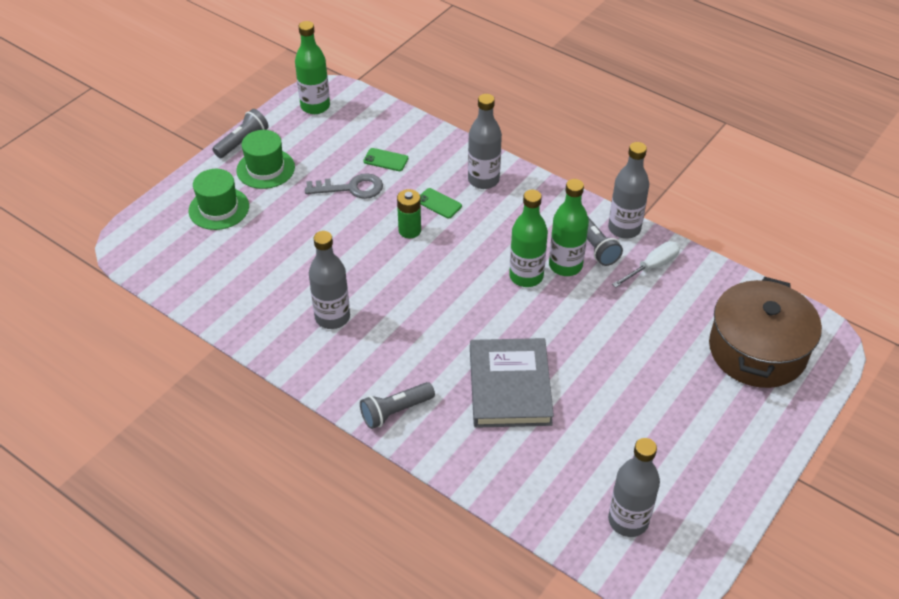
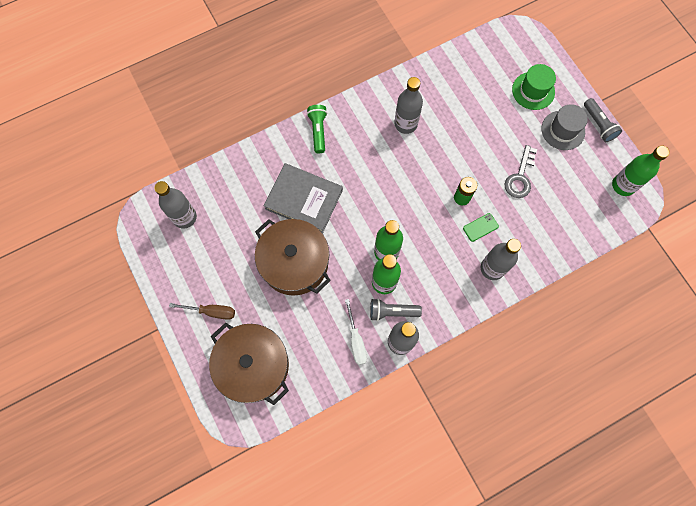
camera: 115 degrees right, 25 degrees up
(265, 169) = (563, 130): green hat -> grey hat
(386, 160) = (541, 211): green phone -> none
(395, 411) = (318, 131): grey flashlight -> green flashlight
(603, 361) = (294, 263): none -> brown pot
(730, 424) = (211, 311): none -> brown screwdriver

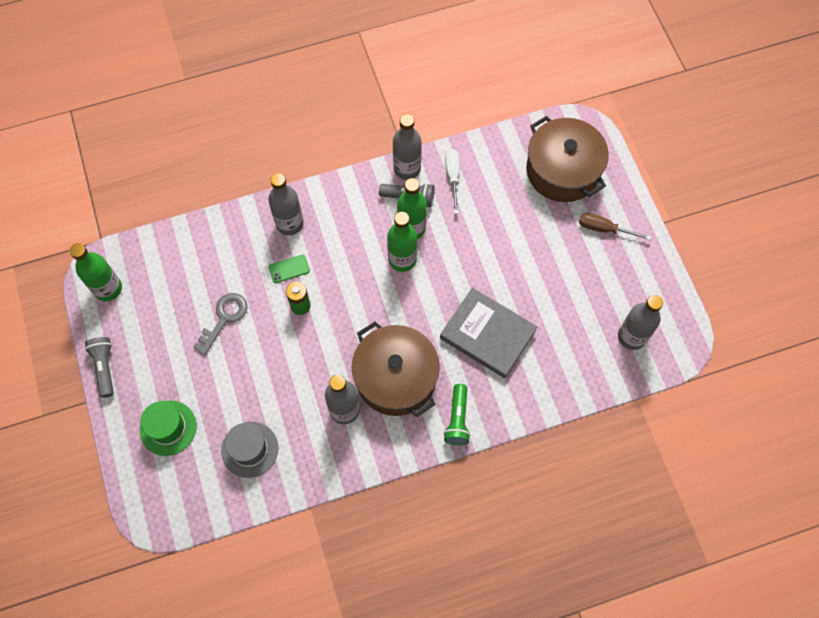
camera: 170 degrees left, 5 degrees down
(294, 263) = (507, 264): brown pot -> brown pot (396, 377)
(563, 130) = (151, 368): grey hat -> grey hat (250, 449)

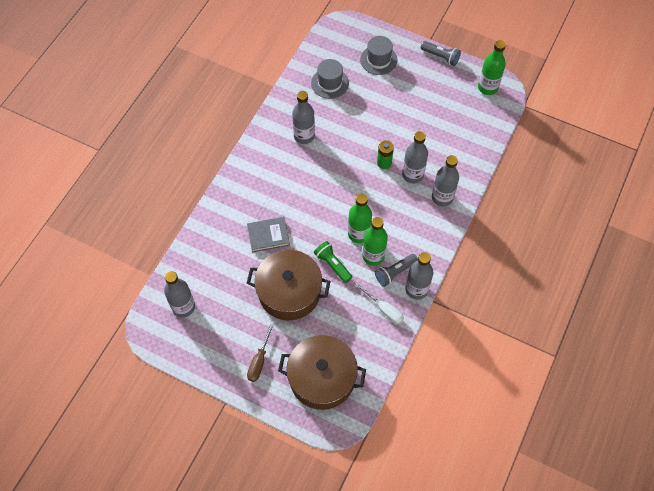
camera: 135 degrees right, 5 degrees down
(168, 428) = (378, 60): green hat -> grey hat
(224, 318) = (414, 124): grey key -> none
(289, 269) = (412, 175): green phone -> grey bottle
(396, 377) = (294, 172): brown pot -> brown pot (289, 292)
(457, 419) = (241, 180): green flashlight -> green flashlight (332, 264)
(487, 334) = (268, 235): grey book -> grey book, size x0.65
(604, 229) = (259, 361): brown screwdriver -> brown screwdriver turned 135 degrees clockwise

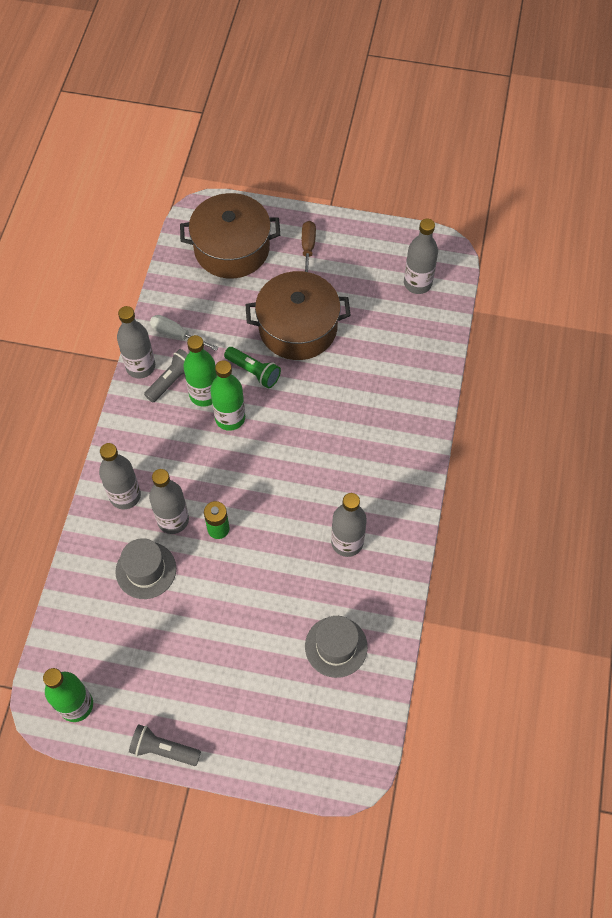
camera: 165 degrees right, 0 degrees up
(268, 235) = (348, 388): grey book -> none
(378, 60) = (268, 714): grey hat -> grey hat (146, 570)

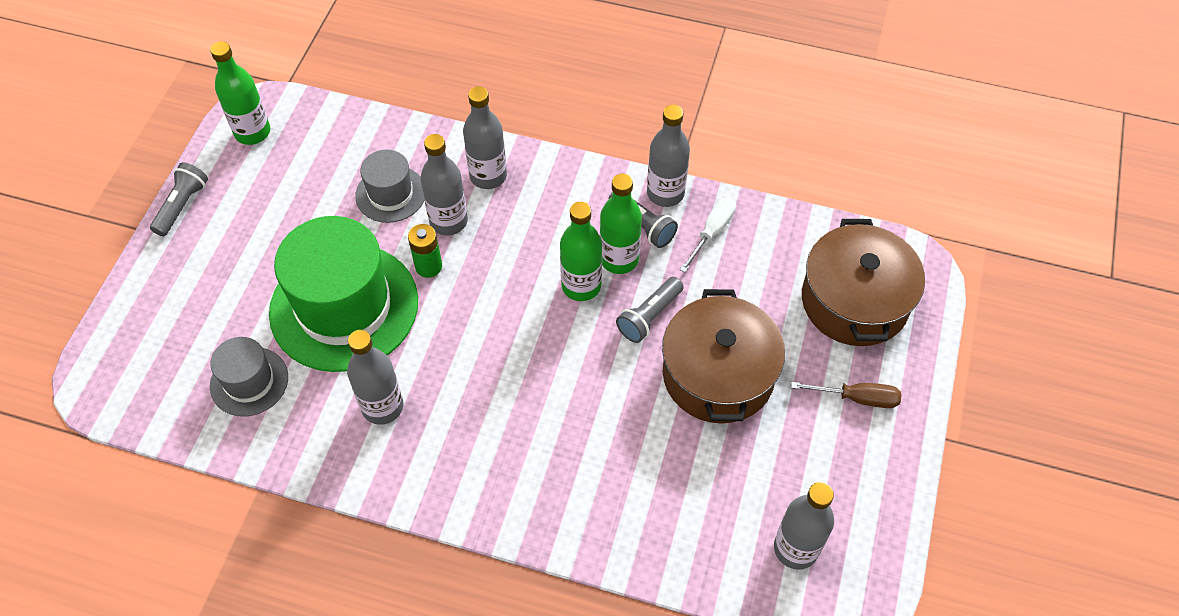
camera: 95 degrees right, 5 degrees down
(254, 372) = (649, 316): green flashlight -> grey flashlight
(261, 587) = (344, 307): none -> green hat

